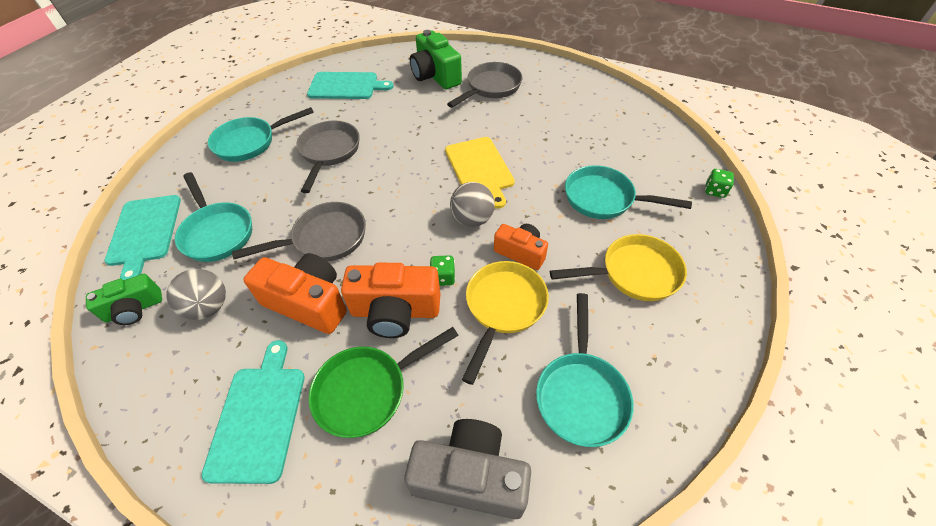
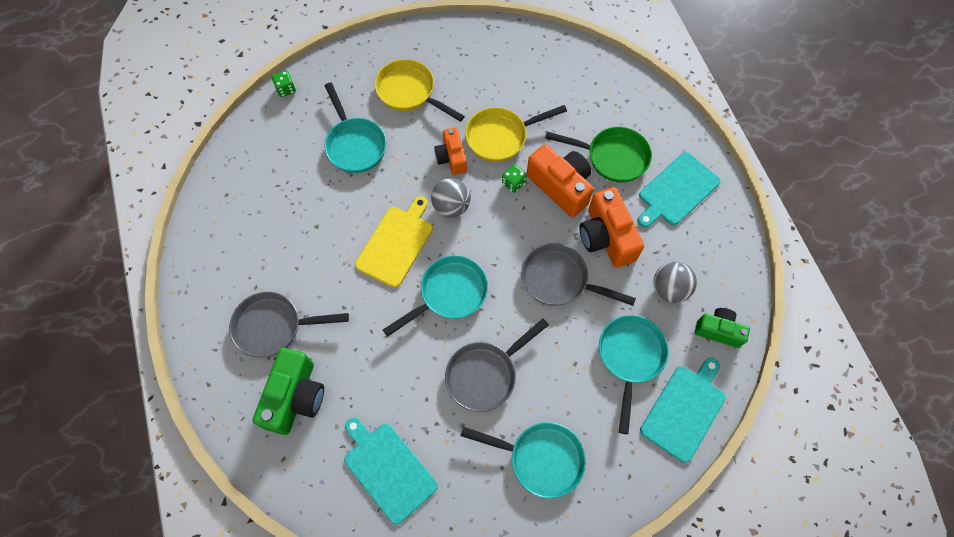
camera: 135 degrees left, 15 degrees up
(470, 476) = (598, 85): grey camera -> none
(581, 394) = (514, 71): turquoise pan -> turquoise pan (449, 294)

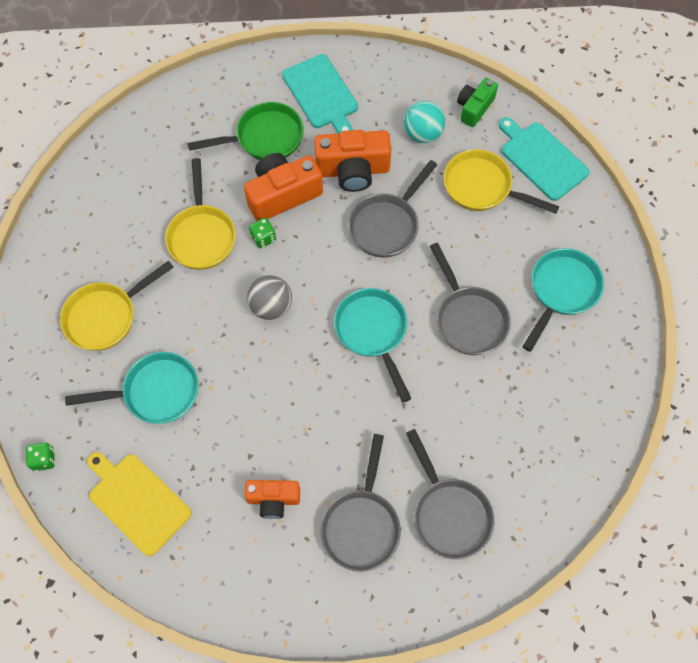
camera: 75 degrees left, 0 degrees up
(296, 397) = (449, 513): green camera -> grey pan
(388, 469) = (544, 433): turquoise cutting board -> none
(396, 243) = (298, 372): yellow cutting board -> yellow cutting board (137, 501)
(451, 158) = (210, 292): orange camera -> orange camera (273, 499)
(612, 157) = (264, 138): green pan -> green pan turned 45 degrees clockwise
(630, 357) = (482, 187): turquoise pan -> yellow pan
(669, 289) = (423, 133): grey ball -> turquoise ball

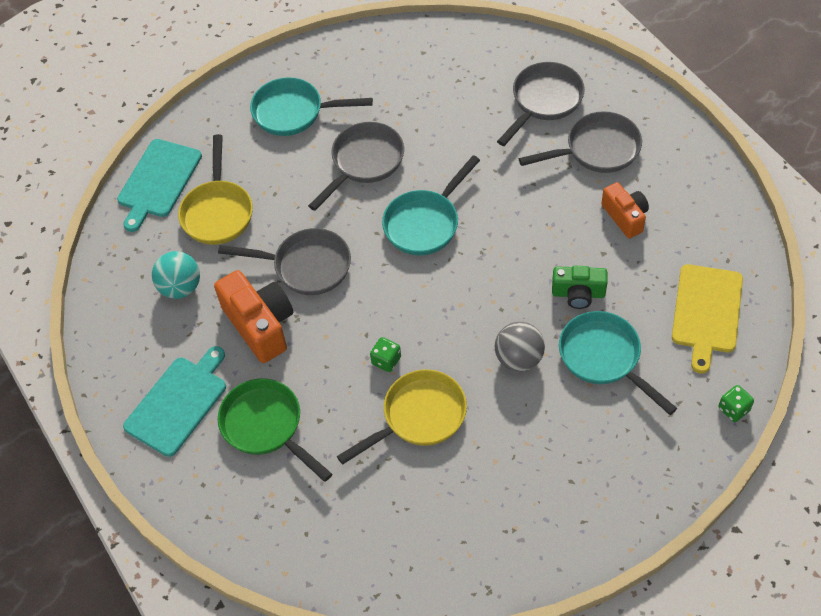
camera: 115 degrees left, 10 degrees down
(106, 316) = (563, 449): yellow pan -> none
(271, 306) = (454, 314): grey ball -> grey ball (519, 358)
(282, 194) = (326, 371): orange camera -> none
(474, 108) = (124, 259): green camera -> green camera (578, 294)

